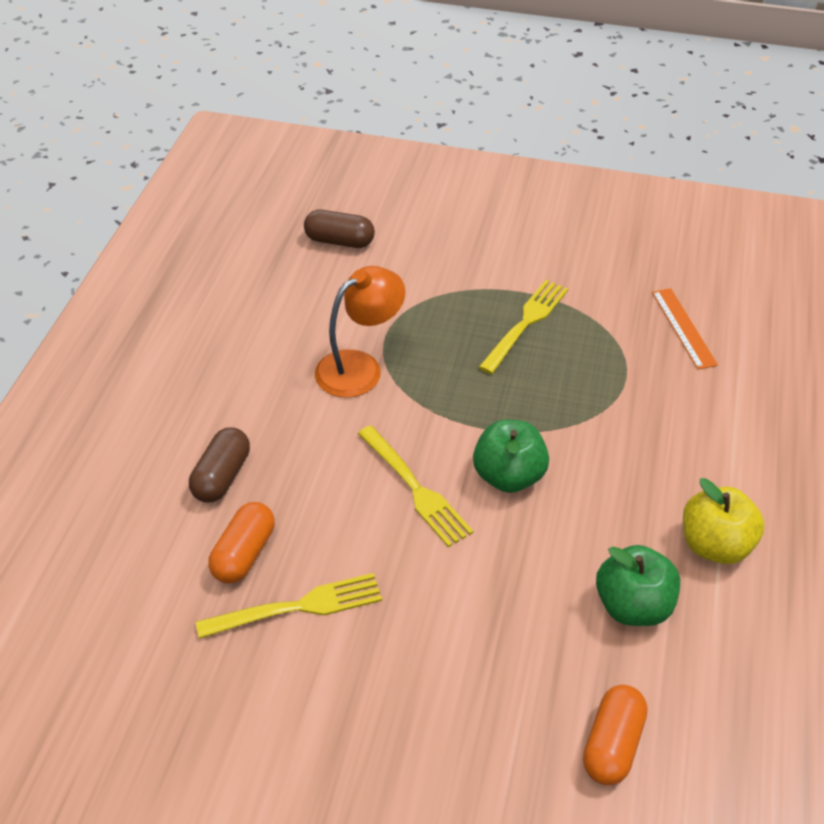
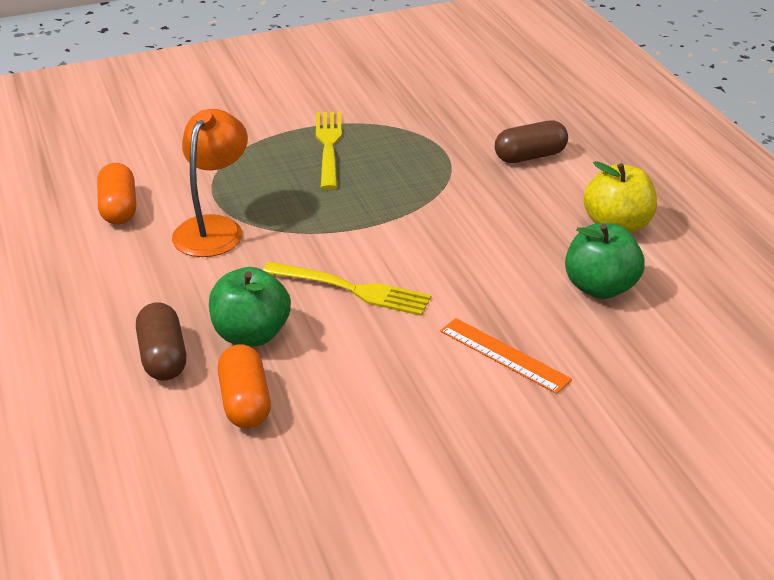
camera: 35 degrees left, 10 degrees down
(297, 607) = (336, 416): yellow fork -> none
(339, 241) = (100, 149): brown capsule -> brown capsule (530, 156)
(508, 476) = (420, 249): green apple -> green apple (251, 334)
(612, 744) = (676, 378): orange capsule -> orange capsule (119, 208)
(683, 328) = (455, 105): orange ruler -> orange ruler (504, 355)

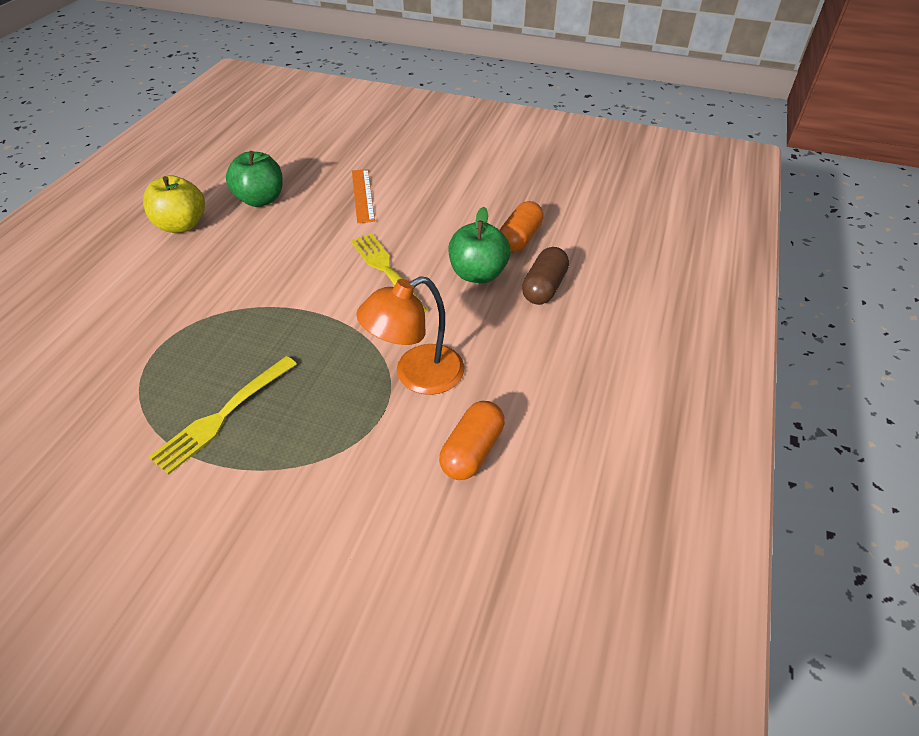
camera: 140 degrees left, 10 degrees up
(530, 156) = (119, 304): brown capsule -> none

